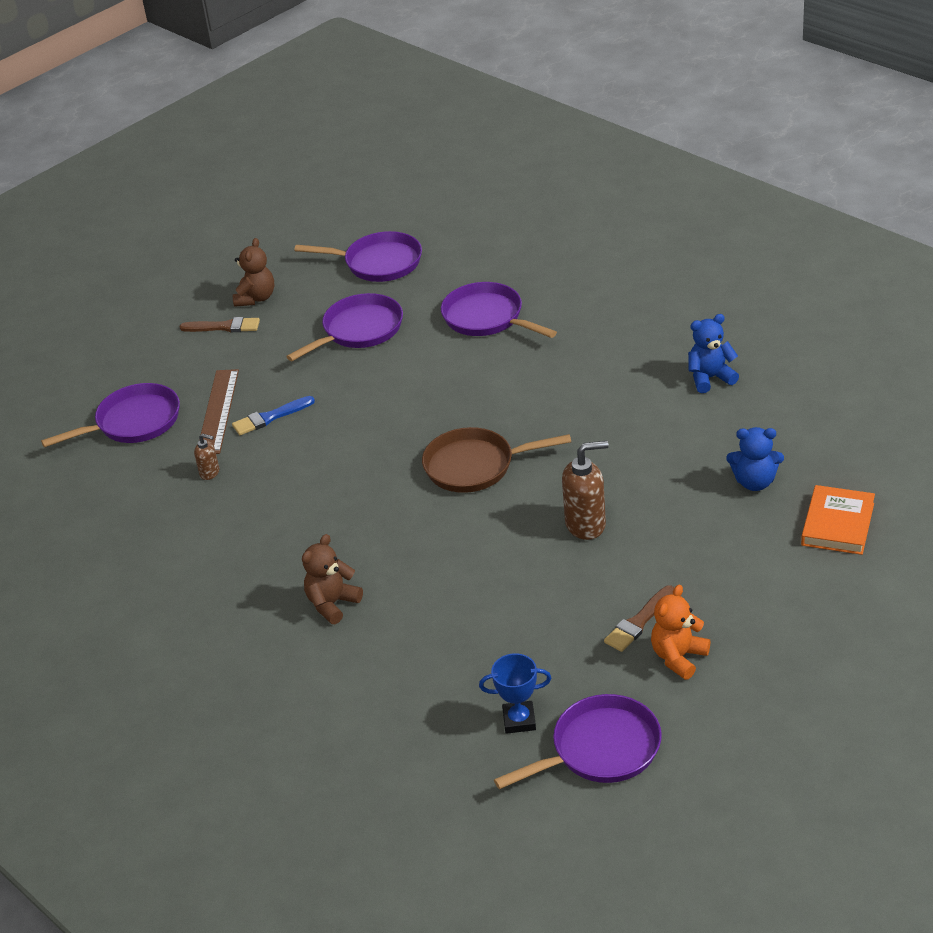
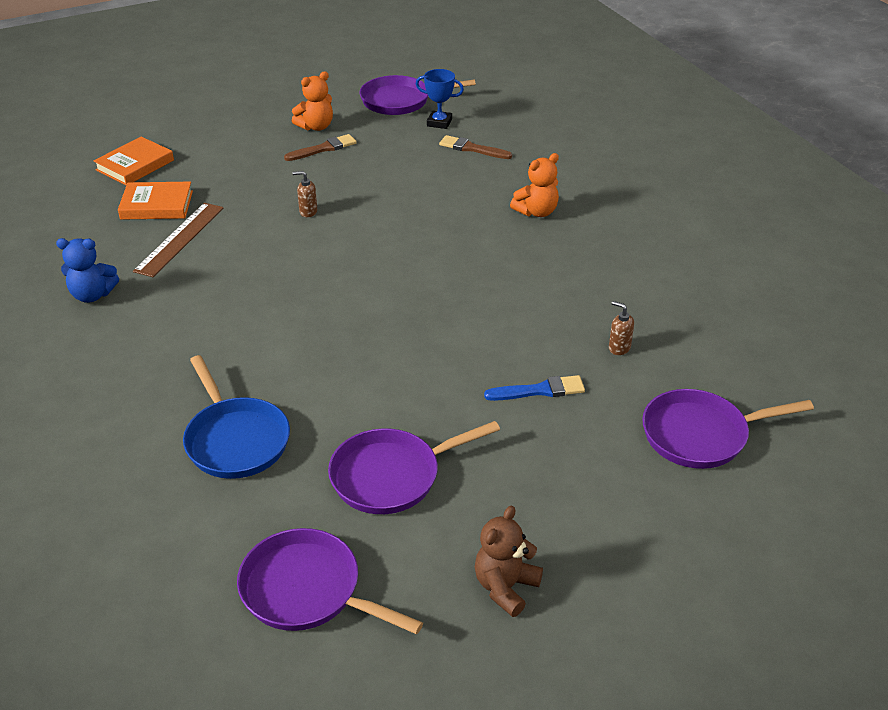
camera: 165 degrees left, 0 degrees up
(218, 411) = (597, 417): brown ruler -> brown ruler (180, 239)
(224, 327) = (563, 547): brown brush -> brown brush (472, 149)
(332, 604) = (536, 212): brown teddy bear -> orange teddy bear
(475, 466) = (362, 280): brown pan -> none
(487, 318) = (235, 439): purple pan -> blue pan
(586, 524) = (308, 212): brown soap dispenser -> brown soap dispenser, size x0.52
(754, 482) = (157, 205): blue teddy bear -> orange book

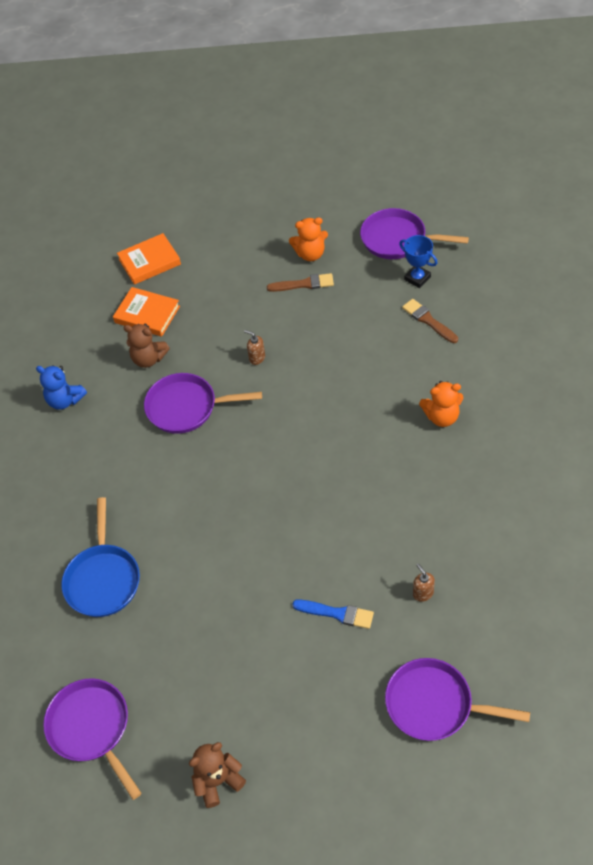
camera: 30 degrees right, 15 degrees up
(180, 239) = (148, 359): brown ruler -> brown teddy bear
(392, 476) = (191, 653): purple pan -> purple pan (187, 407)

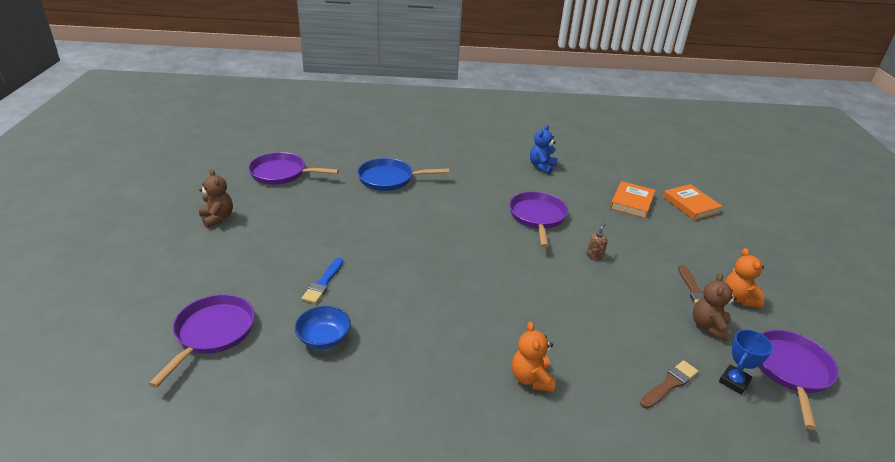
camera: 85 degrees right, 20 degrees down
(92, 729) = (282, 173): purple pan -> purple pan turned 135 degrees counterclockwise
(148, 359) = (585, 201): brown teddy bear -> brown teddy bear (708, 327)
(423, 593) = (324, 338): brown soap dispenser -> blue bowl

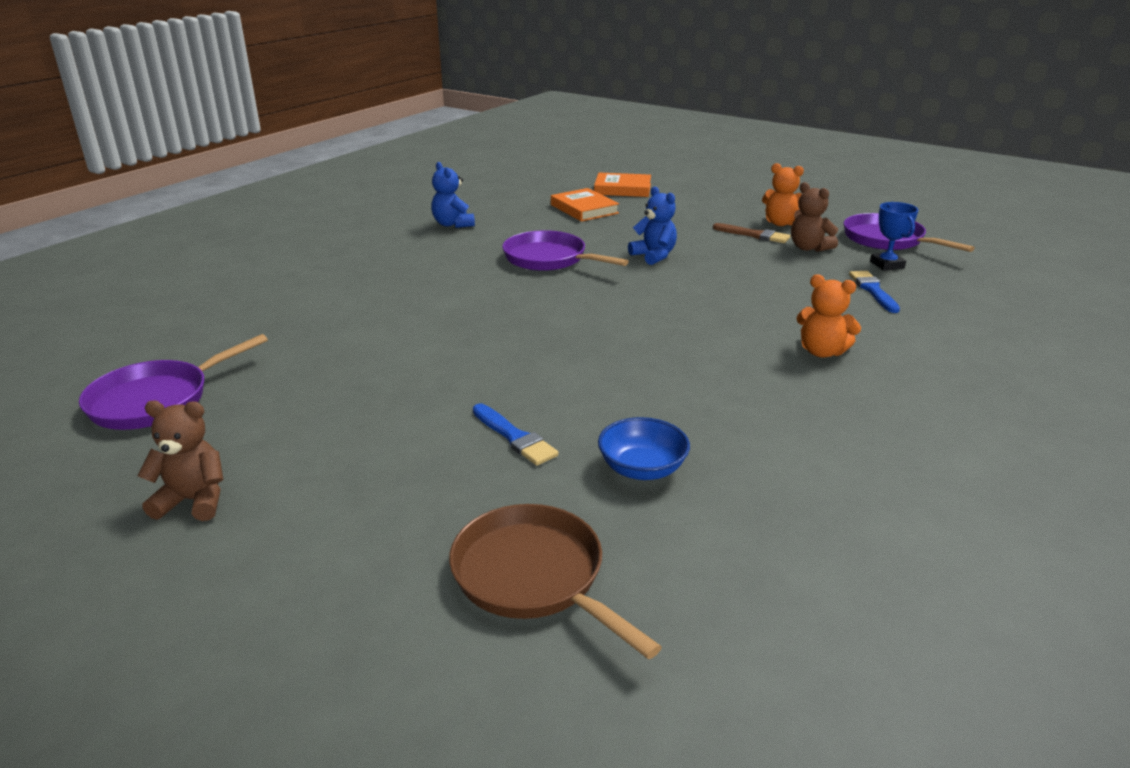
camera: 55 degrees left, 5 degrees down
(212, 333) = (534, 577): purple pan -> brown pan
(389, 179) = (327, 318): blue pan -> none
(594, 256) = (654, 256): brown soap dispenser -> blue teddy bear
(669, 384) = (873, 290): brown brush -> blue brush

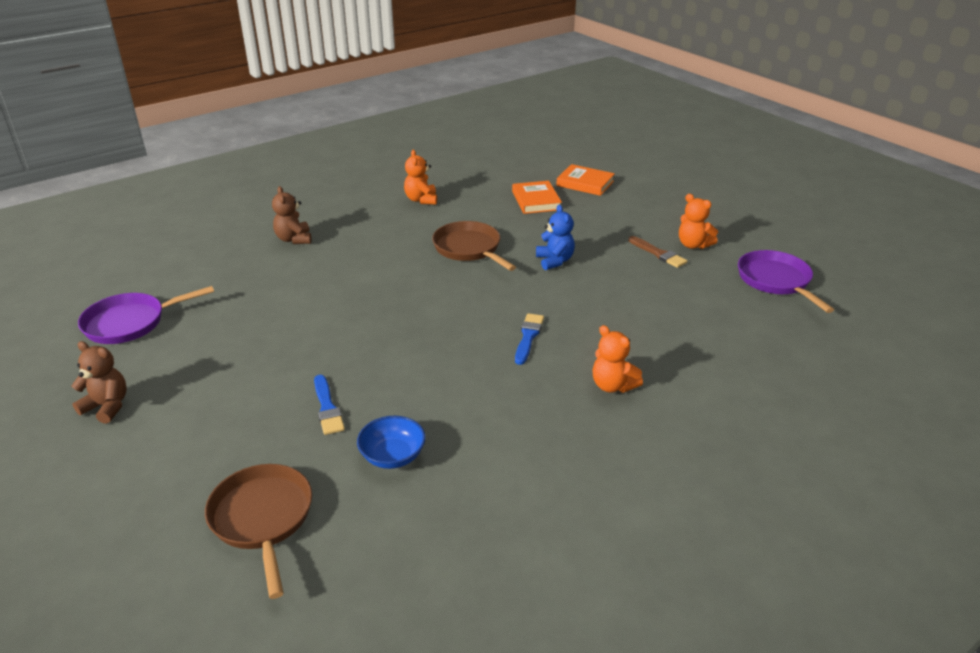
camera: 20 degrees right, 5 degrees up
(453, 224) = (421, 200): blue teddy bear -> orange teddy bear
(549, 259) = (469, 249): purple pan -> brown pan
(809, 248) = (695, 277): brown teddy bear -> brown teddy bear (294, 239)
(873, 290) = (712, 333): blue brush -> blue brush (528, 337)
(887, 265) = (750, 308): blue trophy -> none

